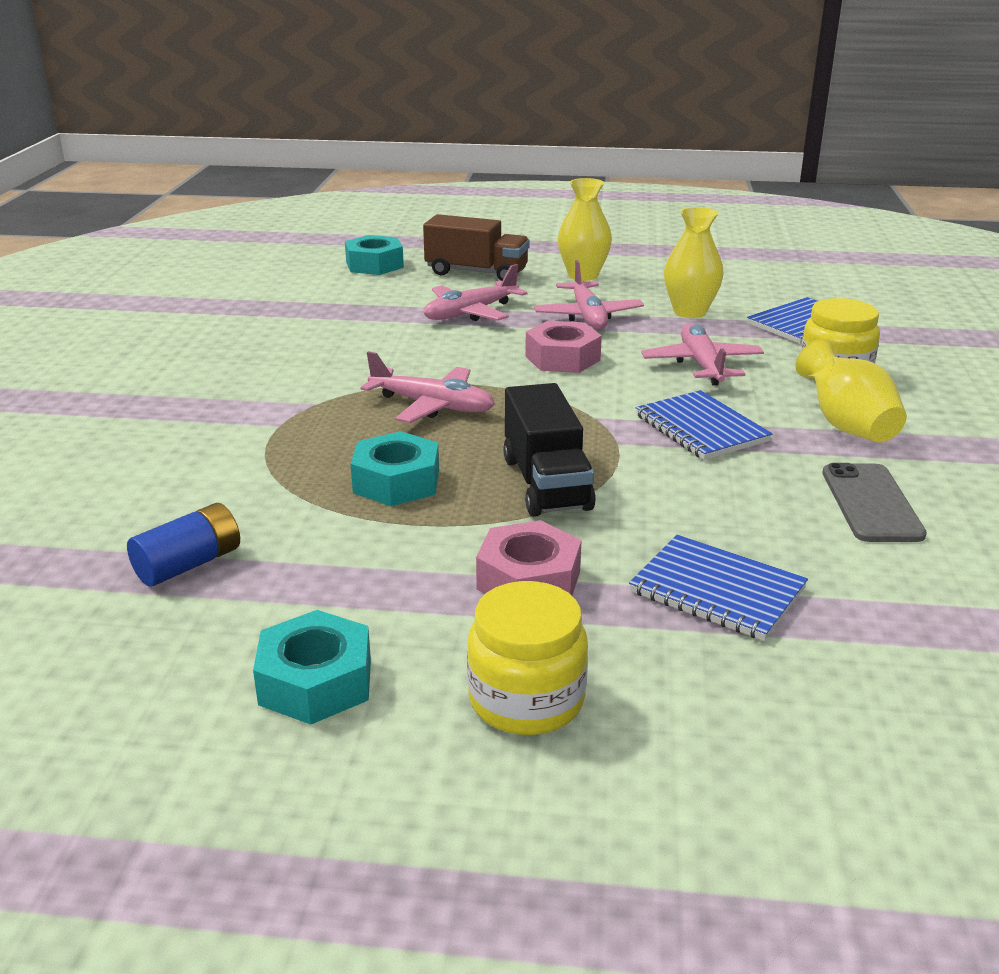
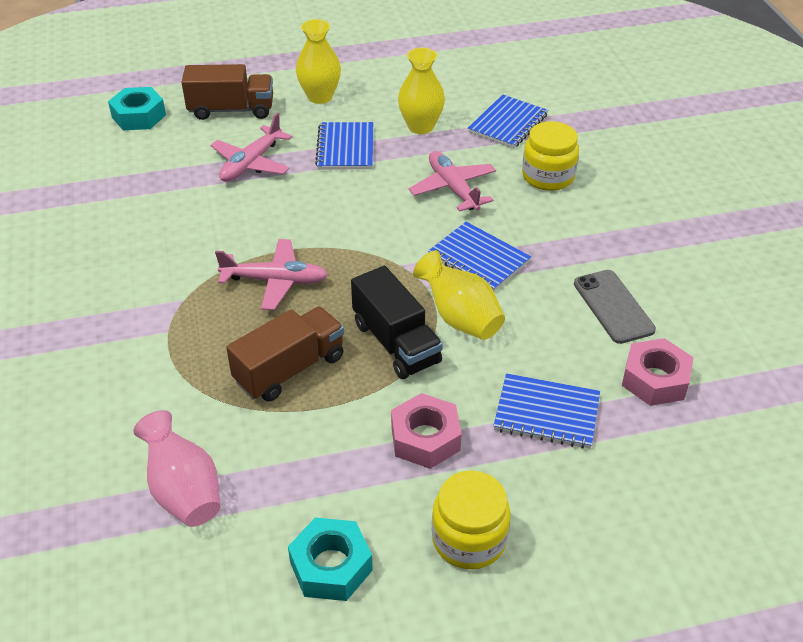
camera: 20 degrees left, 15 degrees up
(189, 564) = (184, 491): blue battery -> pink vase
(396, 482) = (289, 369): turquoise nut -> brown truck
(562, 358) = (348, 203): pink nut -> pink nut (655, 379)
(587, 316) = (345, 148): pink plane -> blue notebook
(846, 425) = (573, 232): yellow vase -> yellow vase (460, 318)

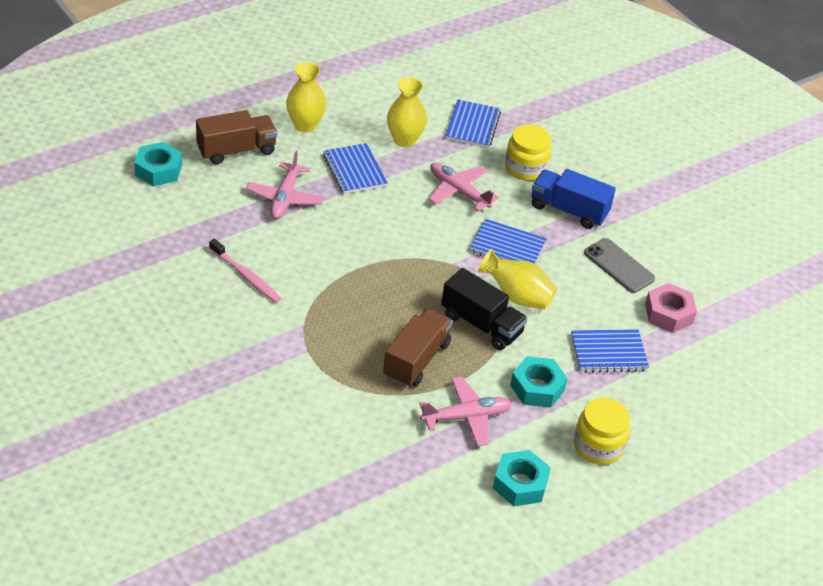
camera: 25 degrees left, 0 degrees up
(155, 235) = (246, 276): none -> pink toothbrush
(184, 491) = (394, 461): pink vase -> none
(275, 281) = (365, 295): pink plane -> pink plane (466, 417)
(425, 438) = (537, 388): pink nut -> turquoise nut
(578, 231) = (568, 210): none -> blue truck

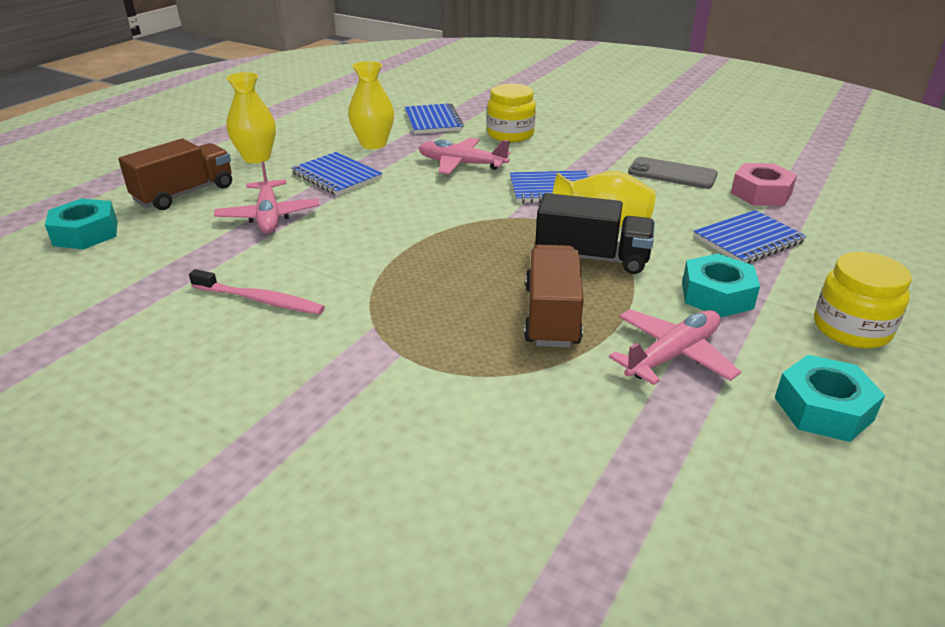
camera: 20 degrees left, 10 degrees down
(568, 210) = (581, 150): blue truck -> none

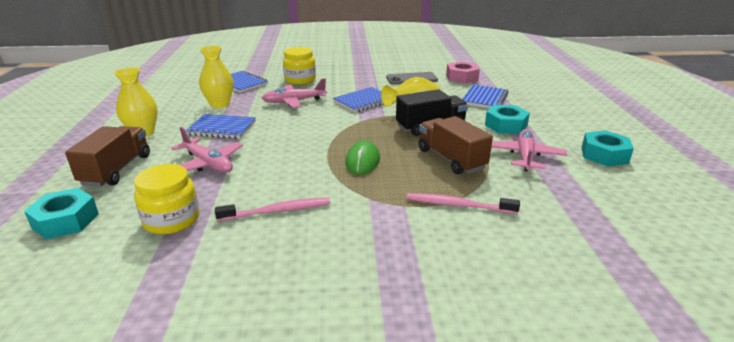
camera: 35 degrees left, 5 degrees down
(432, 274) = (362, 161): none -> green mouse
(465, 384) = (458, 205): none -> pink toothbrush
(851, 329) = (570, 121): yellow jar -> yellow jar (172, 220)

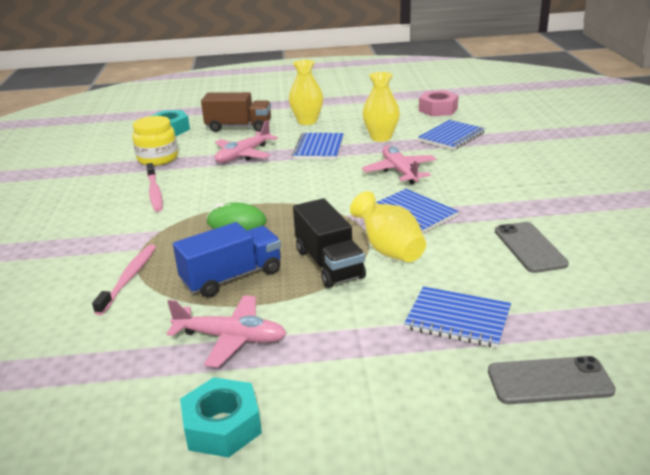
camera: 90 degrees right, 0 degrees up
(300, 80) = (480, 166): yellow jar -> none
(451, 159) = (232, 277): brown truck -> blue truck
(462, 78) = (566, 300): pink nut -> pink nut (438, 109)
(506, 125) = (339, 331): turquoise nut -> none
(526, 87) = (549, 381): none -> grey phone

